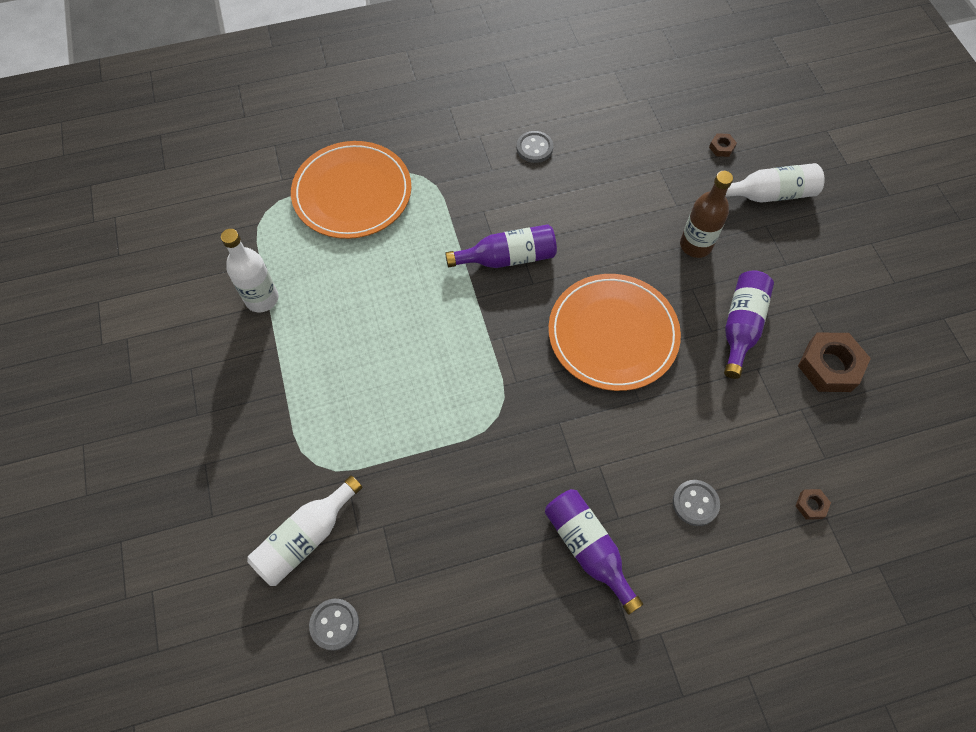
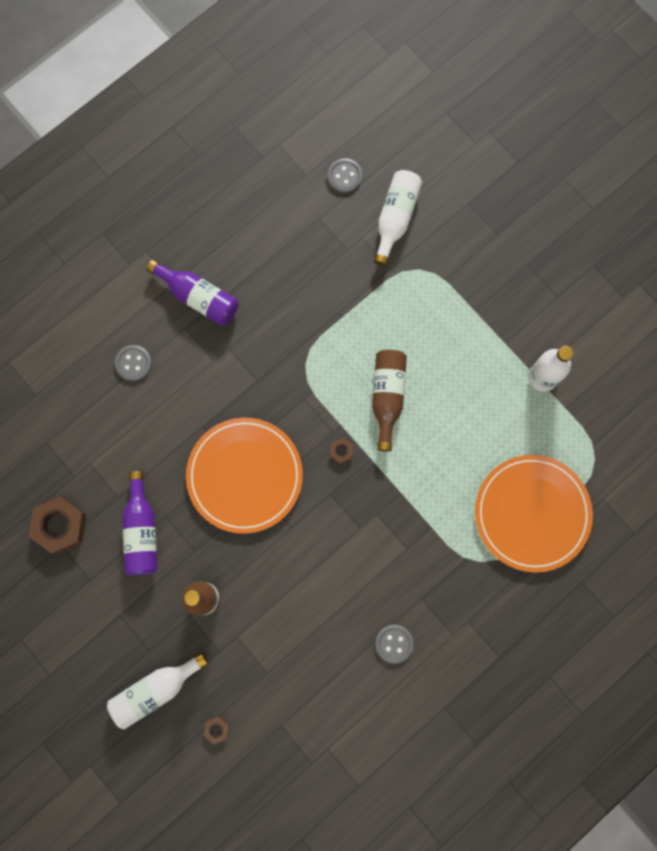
camera: 155 degrees right, 15 degrees up
(428, 346) = (387, 397): none -> brown bottle
(508, 258) = (362, 509): purple bottle -> none
(811, 505) = (48, 399): brown nut -> brown nut (341, 451)

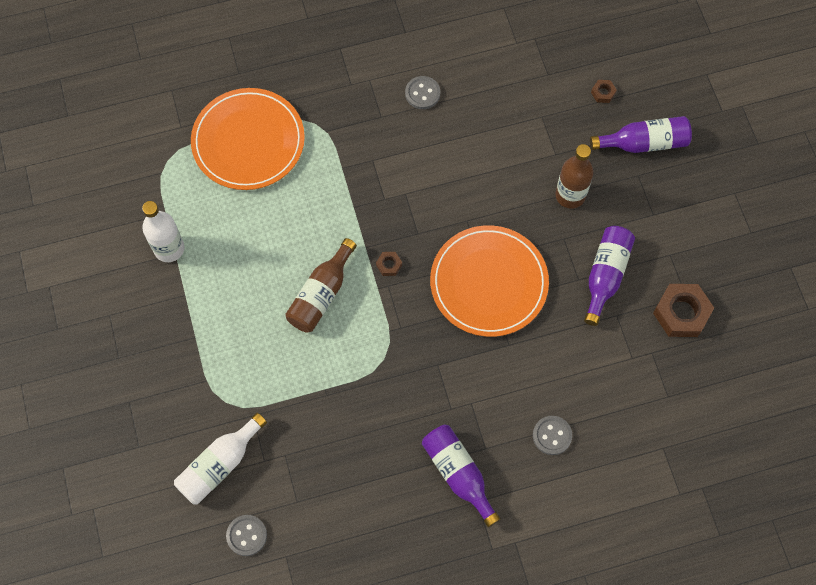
camera: 155 degrees left, 10 degrees down
(155, 690) = (644, 143): white bottle -> purple bottle

